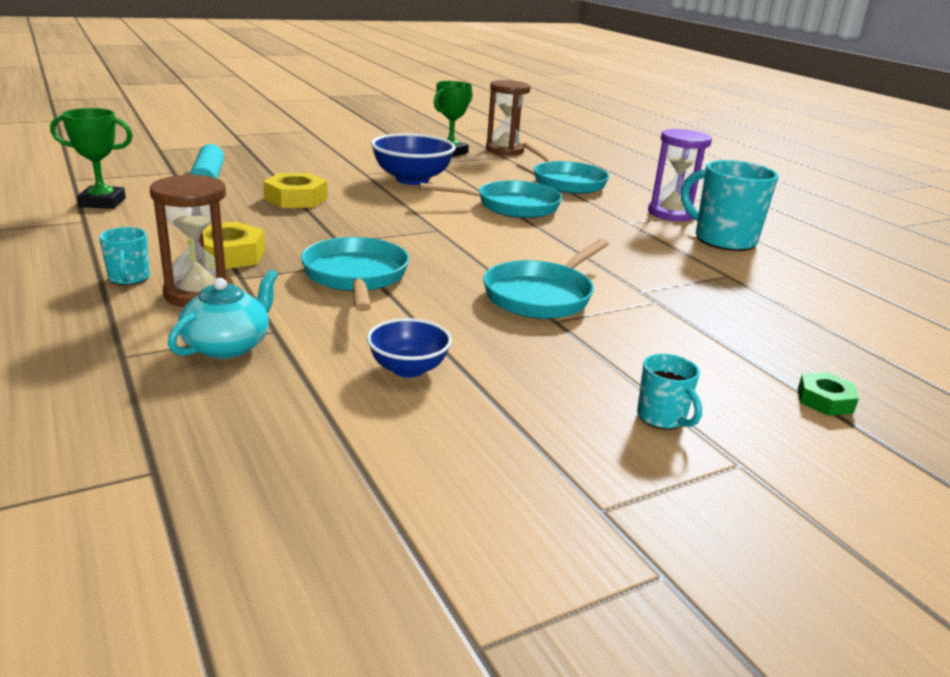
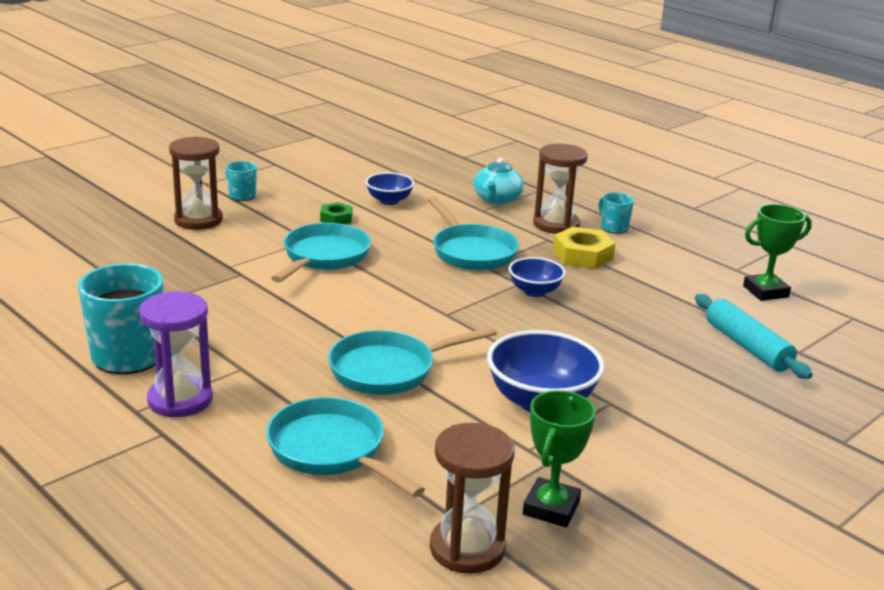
camera: 165 degrees right, 0 degrees up
(296, 199) = (622, 332): yellow nut -> none
(332, 233) = (535, 291): none -> blue bowl
(720, 374) = (198, 220): none -> brown hourglass
(824, 400) = (137, 214): green nut -> green nut (336, 218)

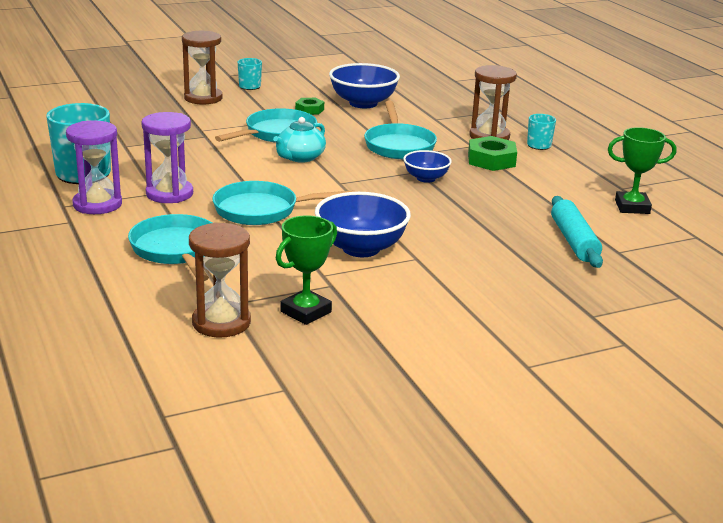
camera: 20 degrees right, 0 degrees up
(260, 366) = (169, 194): none -> purple hourglass
(389, 201) = (363, 103): blue bowl -> blue bowl, size x1.72
(497, 199) = (454, 113): turquoise teapot -> turquoise teapot (300, 157)
(582, 255) = (491, 160): yellow nut -> green nut

